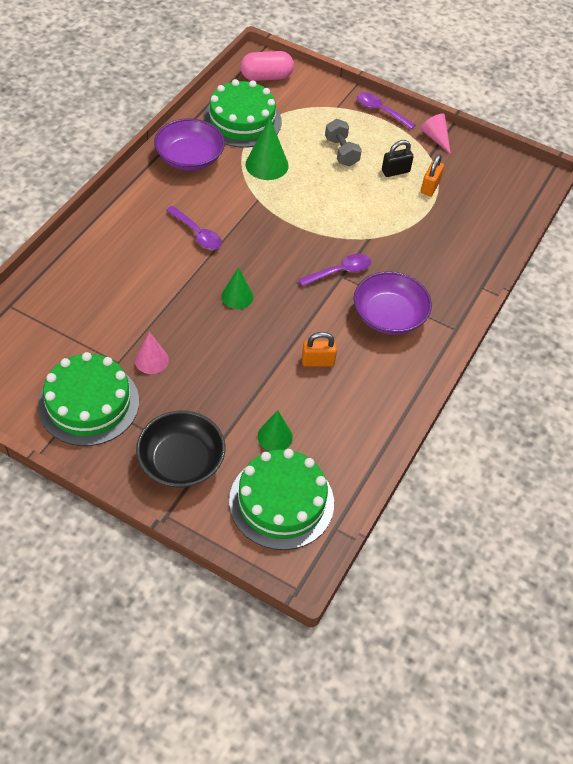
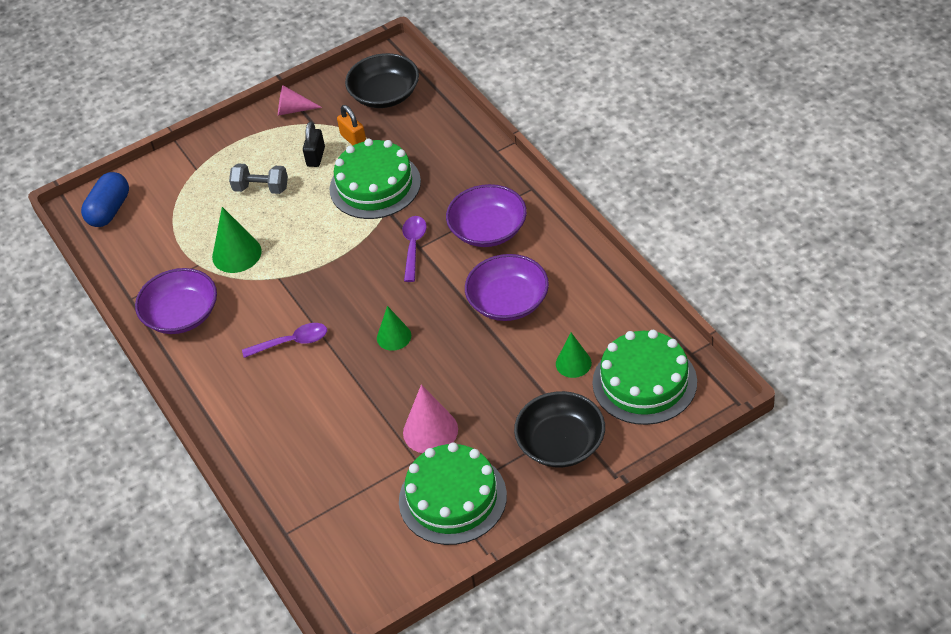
camera: 50 degrees left, 5 degrees down
(151, 360) = (430, 431): pink cone -> pink cone, size x1.51
(242, 120) = (159, 253): green cake -> green cake (375, 185)
(266, 77) = (109, 210): pink capsule -> blue capsule
(318, 361) = (508, 301): orange padlock -> purple bowl
(380, 111) = (227, 137): purple spoon -> none
(492, 187) = (385, 94): none -> black bowl

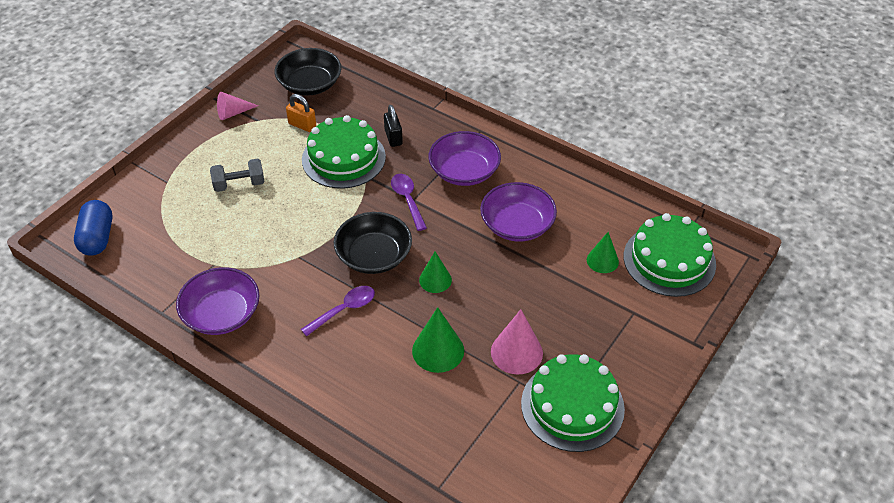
camera: 30 degrees left, 0 degrees up
(236, 254) = (247, 246): green cone -> green cone (438, 350)
(316, 157) = (276, 147): black padlock -> black padlock (393, 137)
(561, 443) = (634, 330): black bowl -> black bowl (374, 255)

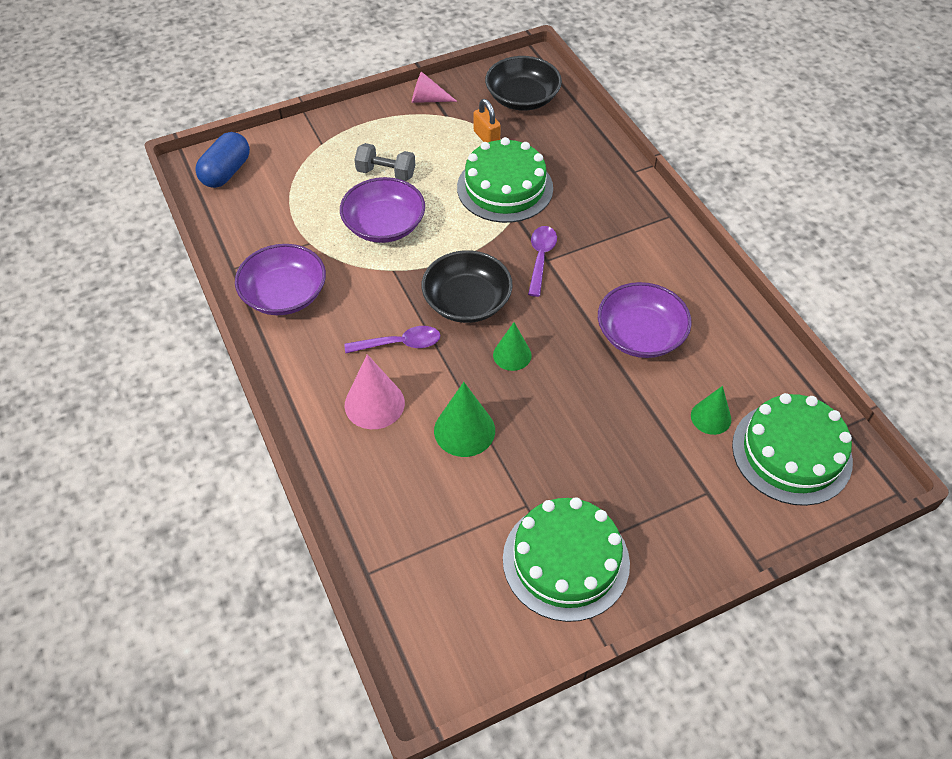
camera: 30 degrees right, 5 degrees up
(393, 137) = (570, 186): black padlock -> none
(464, 171) = (621, 252): purple bowl -> purple bowl (384, 225)
(516, 352) = (545, 472): pink cone -> pink cone (374, 404)

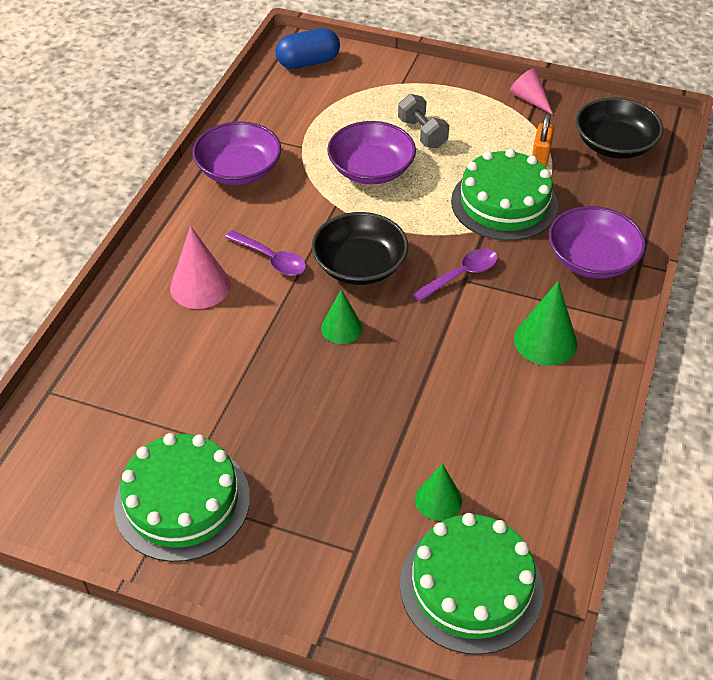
camera: 45 degrees right, 5 degrees down
(464, 430) = (235, 352): green cone -> green cone (545, 341)
(640, 335) = (466, 391): purple bowl -> purple bowl (592, 259)

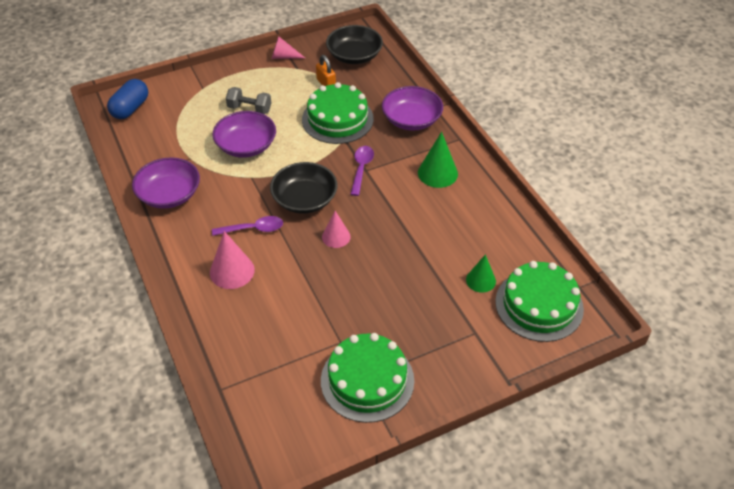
camera: 45 degrees left, 0 degrees up
(341, 328) = (336, 237): green cone -> pink cone

